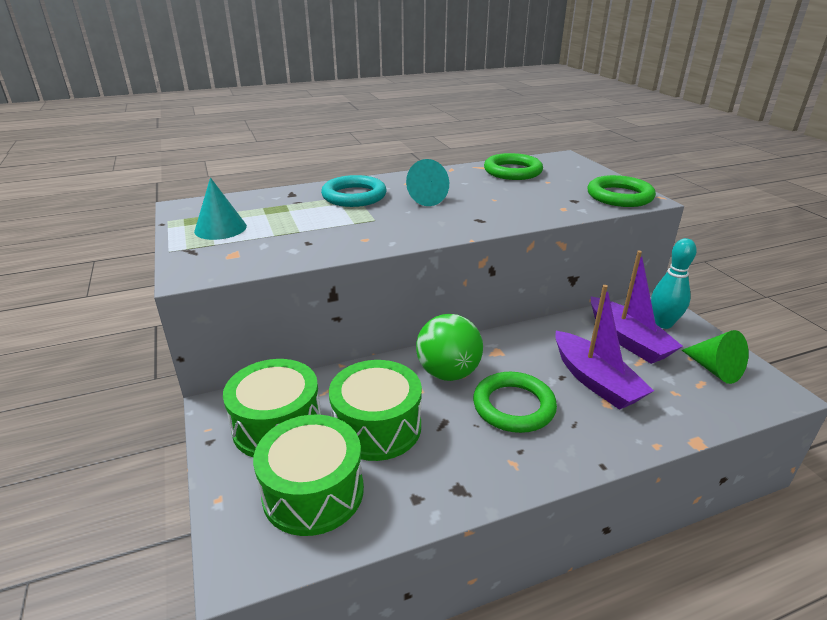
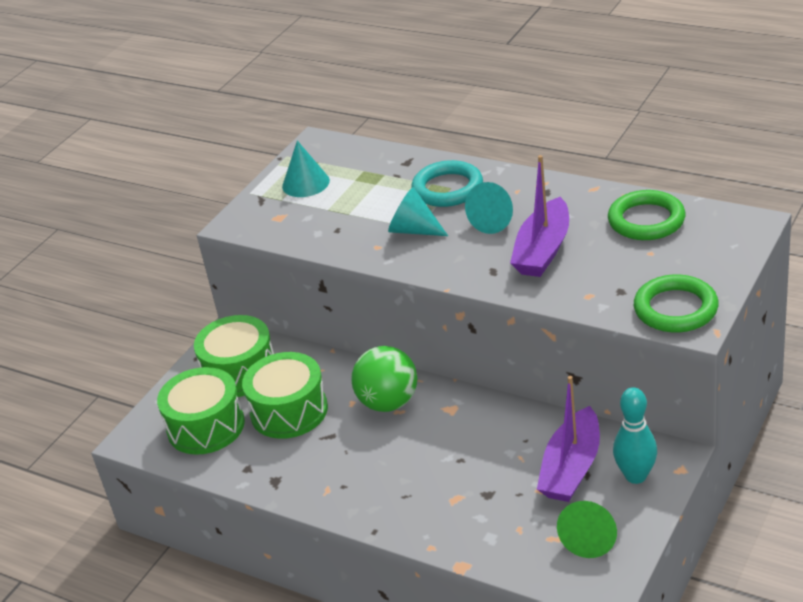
camera: 55 degrees right, 5 degrees up
(375, 221) = (414, 230): none -> turquoise cone
(513, 406) = (389, 456): green ring -> none
(595, 381) = (478, 479): purple boat -> purple boat (543, 250)

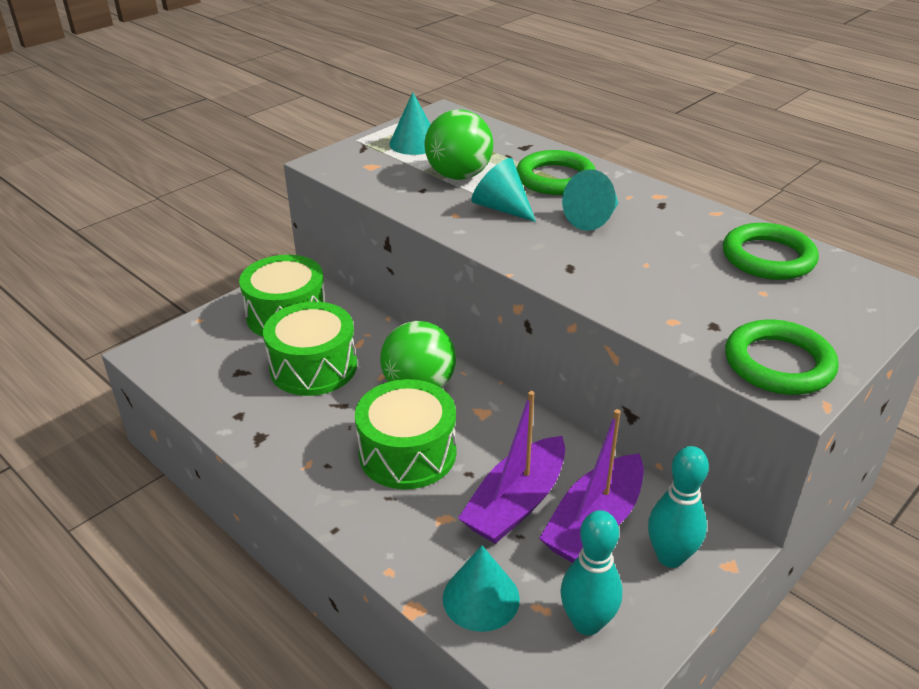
camera: 10 degrees right, 0 degrees up
(206, 426) = (223, 359): green drum -> green drum (407, 453)
(362, 207) = (459, 176): none -> green ball
(447, 189) = (555, 178): turquoise ring -> green ring
(507, 544) = (481, 598): none -> turquoise cone
(543, 250) = (636, 260): purple boat -> purple boat (516, 503)
(590, 538) = (587, 623): green cone -> turquoise bowling pin

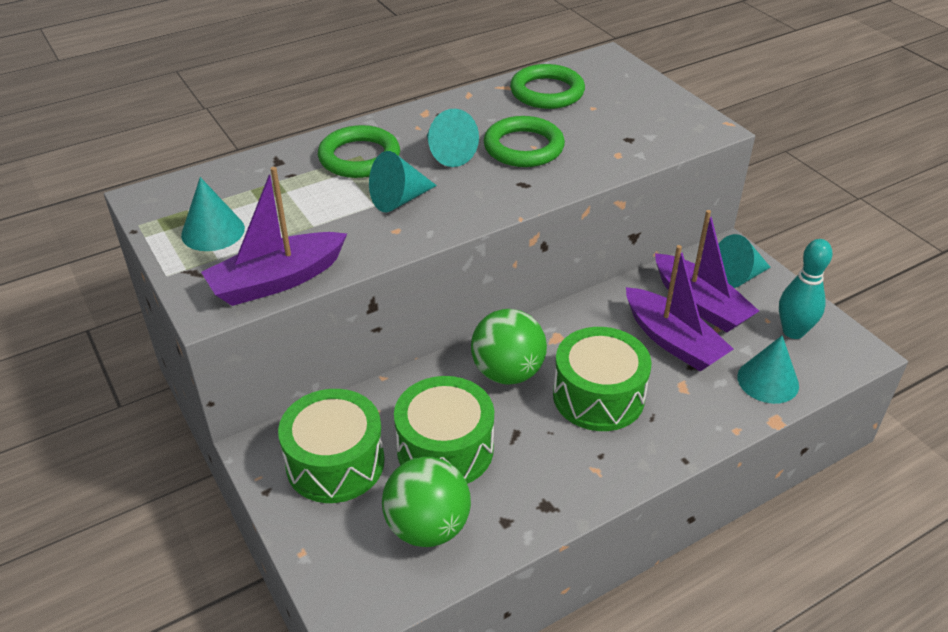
camera: 75 degrees left, 5 degrees up
(364, 179) = (277, 281): none -> purple boat
(459, 176) = (315, 214): green ball -> green ball (427, 527)
(670, 556) = (737, 277): turquoise bowling pin -> turquoise cone
(778, 363) = (681, 127): green ring -> green ring (523, 147)

